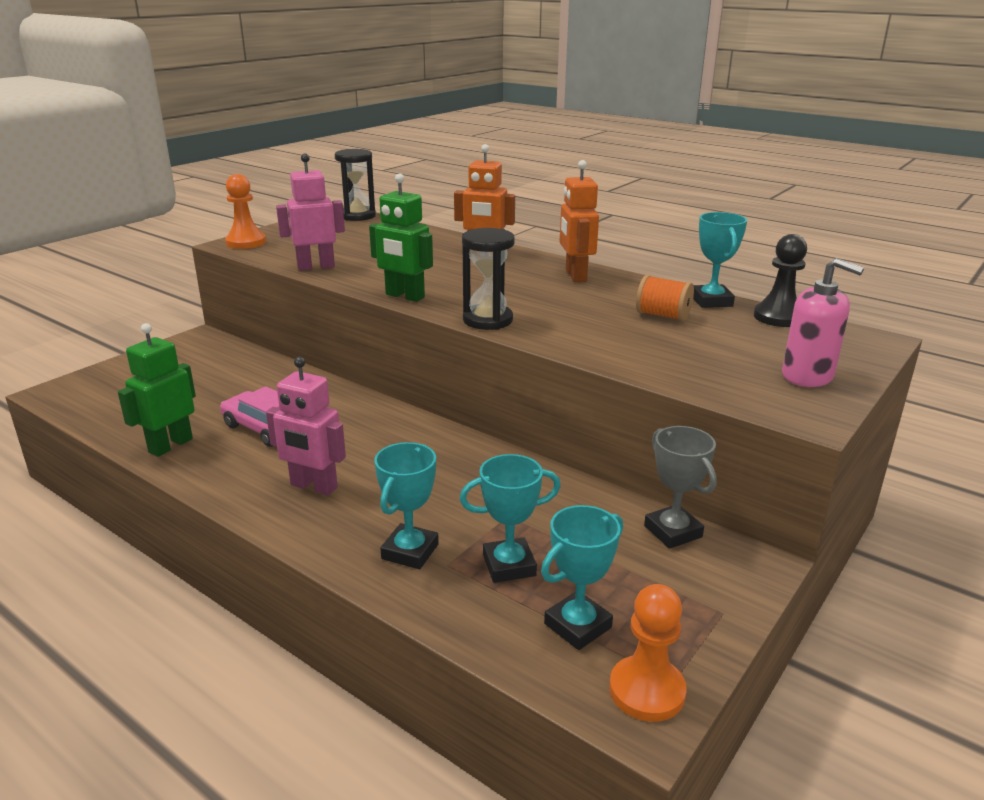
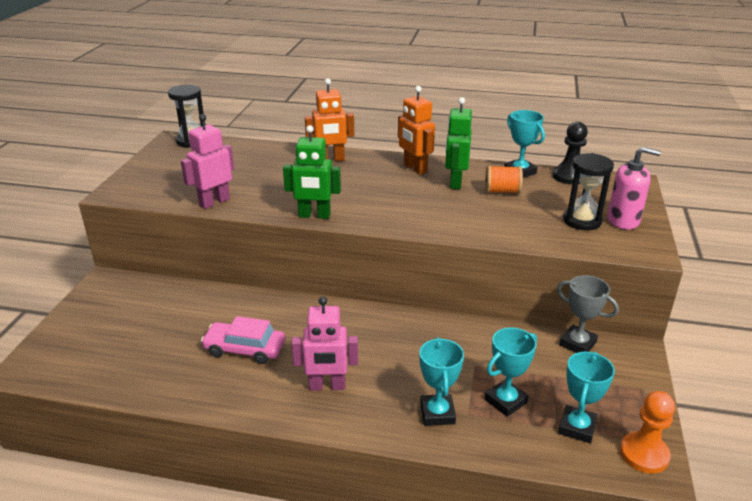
camera: 25 degrees left, 5 degrees up
(170, 445) = (182, 387): green robot -> green robot (455, 182)
(246, 242) = (125, 189): orange pawn -> none
(487, 320) = (395, 223): black hourglass -> black hourglass (582, 221)

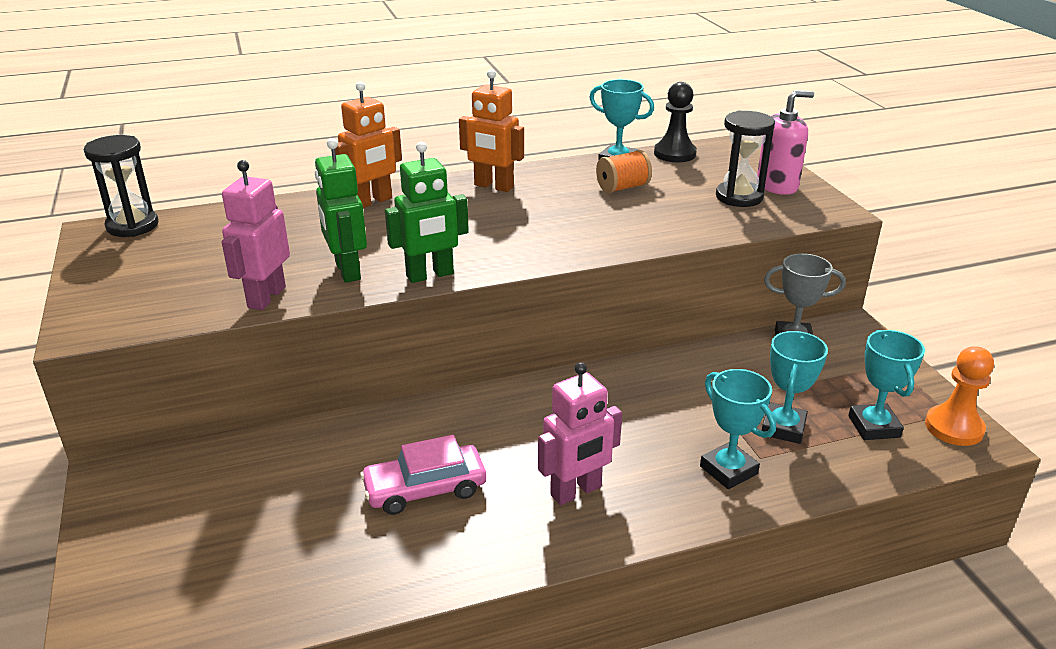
camera: 30 degrees left, 0 degrees up
(455, 182) = (559, 190): green robot -> green robot (347, 271)

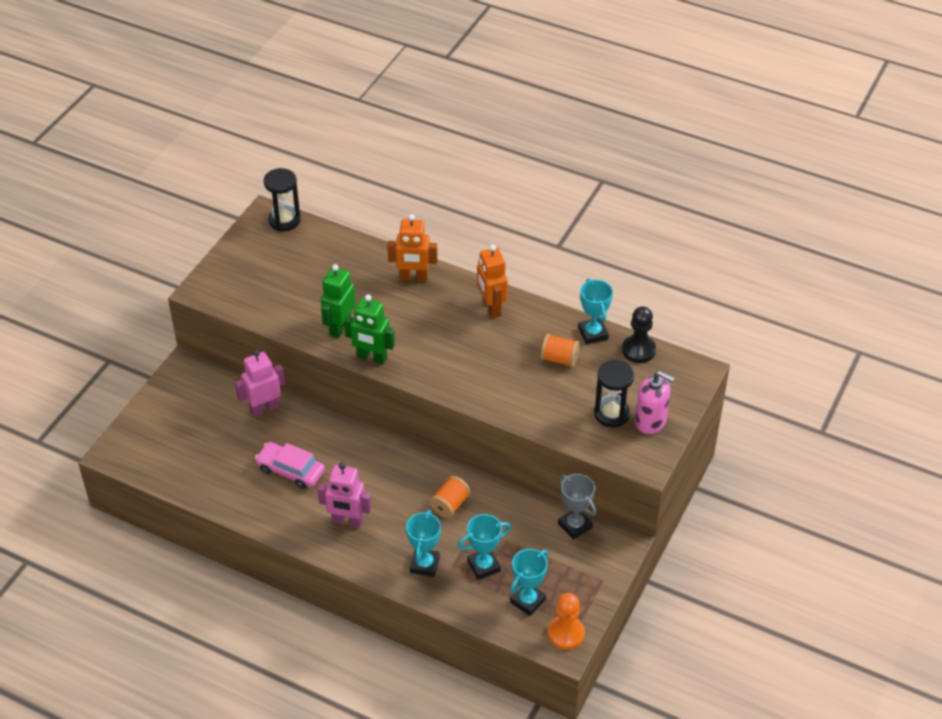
camera: 45 degrees right, 15 degrees up
(266, 297) = (287, 321): pink robot -> pink robot (264, 408)
(658, 400) = (450, 505): none -> orange spool

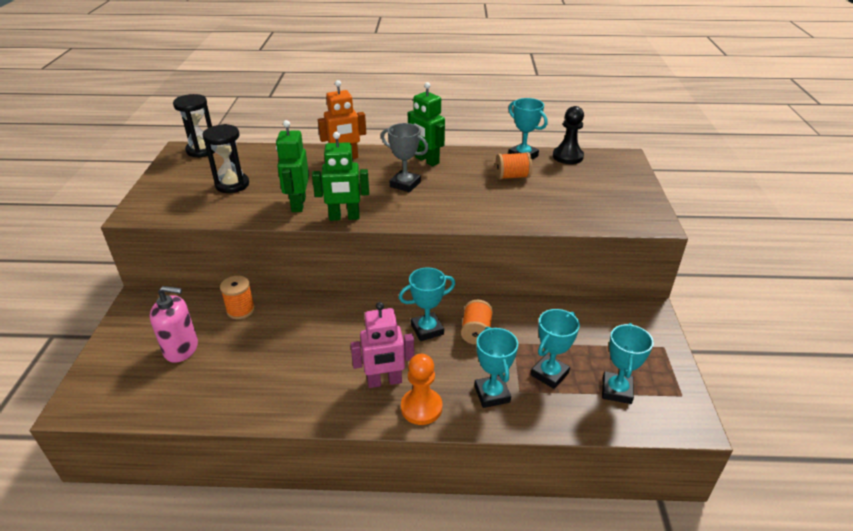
camera: 25 degrees left, 10 degrees down
(264, 408) = (241, 310): pink robot -> orange spool
(290, 470) = (296, 354): pink car -> none
(410, 487) = (427, 329): none -> turquoise trophy
(491, 308) = (427, 160): orange robot -> green robot
(566, 633) = (678, 407): orange pawn -> orange pawn (421, 407)
(575, 525) = (598, 311): grey trophy -> grey trophy (405, 184)
(611, 414) = (590, 199): black hourglass -> black hourglass (232, 185)
(650, 421) = (625, 195): pink soap dispenser -> pink soap dispenser (181, 349)

